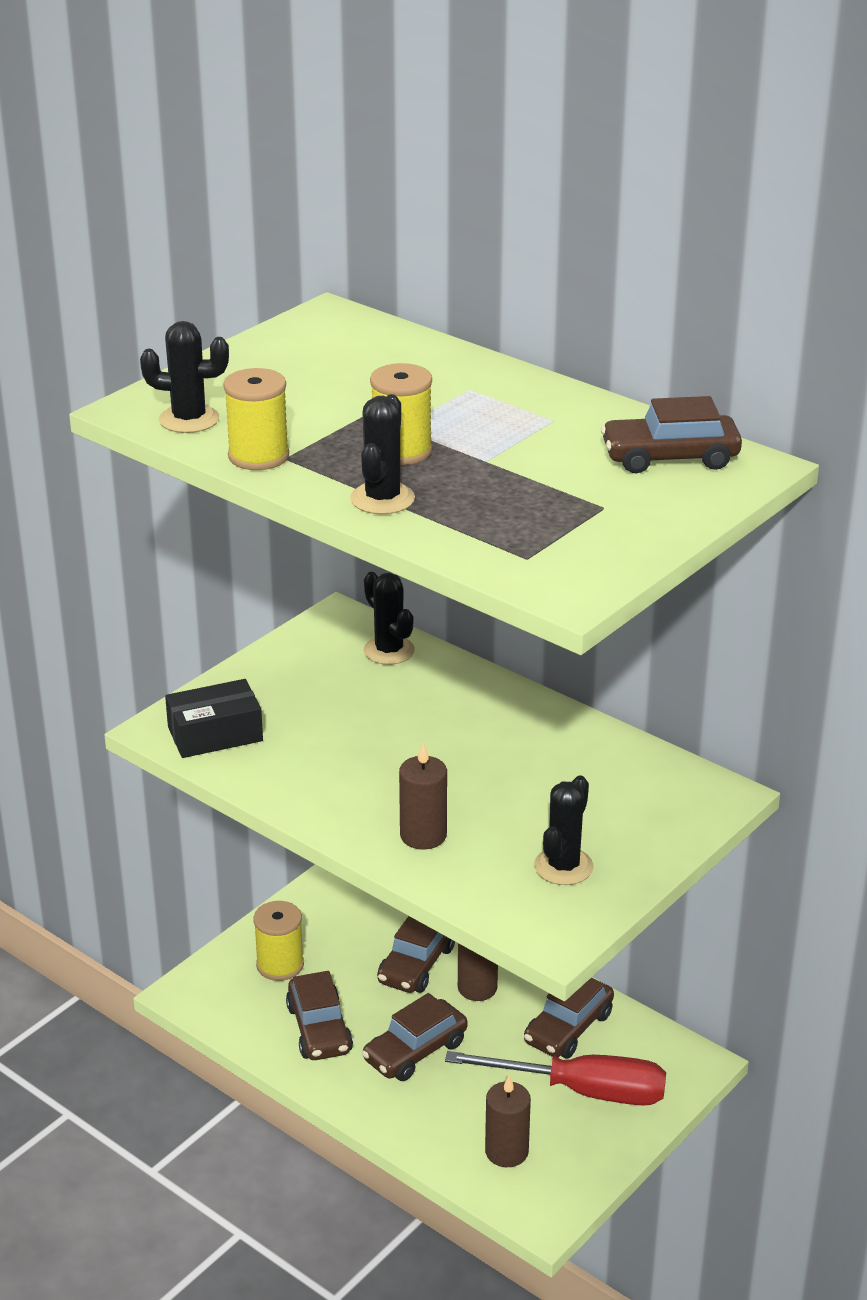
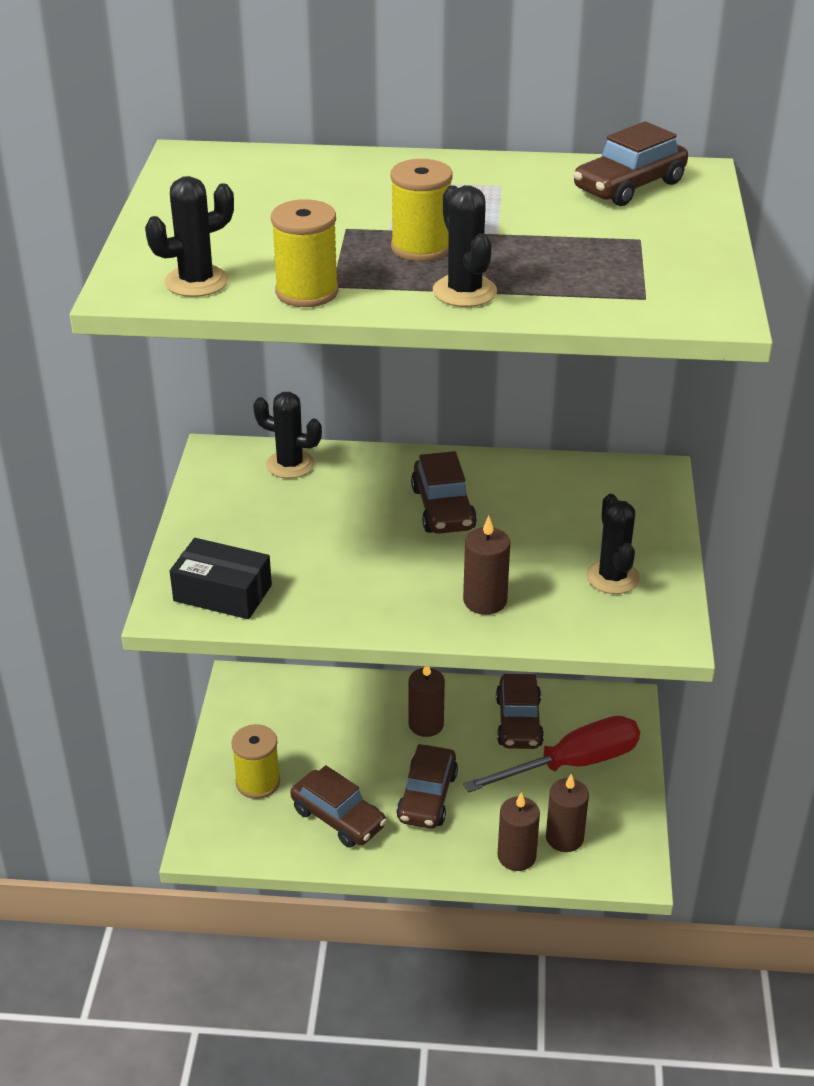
camera: 35 degrees left, 5 degrees up
(215, 734) = (222, 593): black box -> black box turned 75 degrees clockwise
(416, 964) = (364, 729): brown car -> brown car (443, 508)
(445, 1144) = (516, 856): none -> brown candle

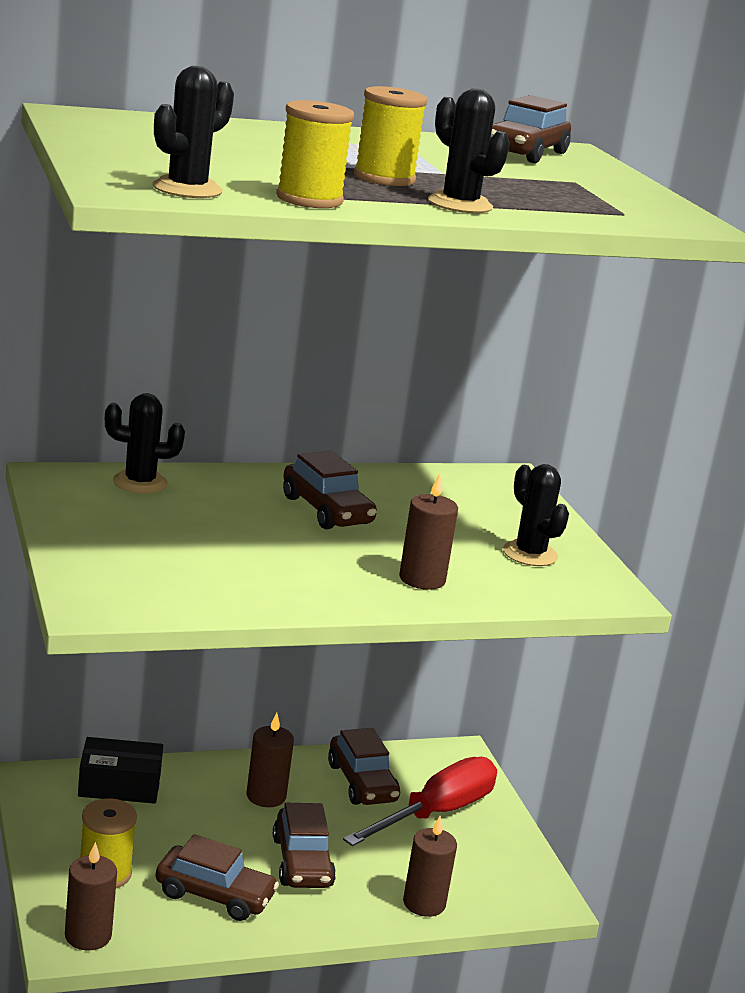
camera: 25 degrees left, 15 degrees down
(222, 593) = (141, 590): black box -> black box (119, 785)
(564, 838) = (463, 879): brown candle -> brown candle (88, 936)

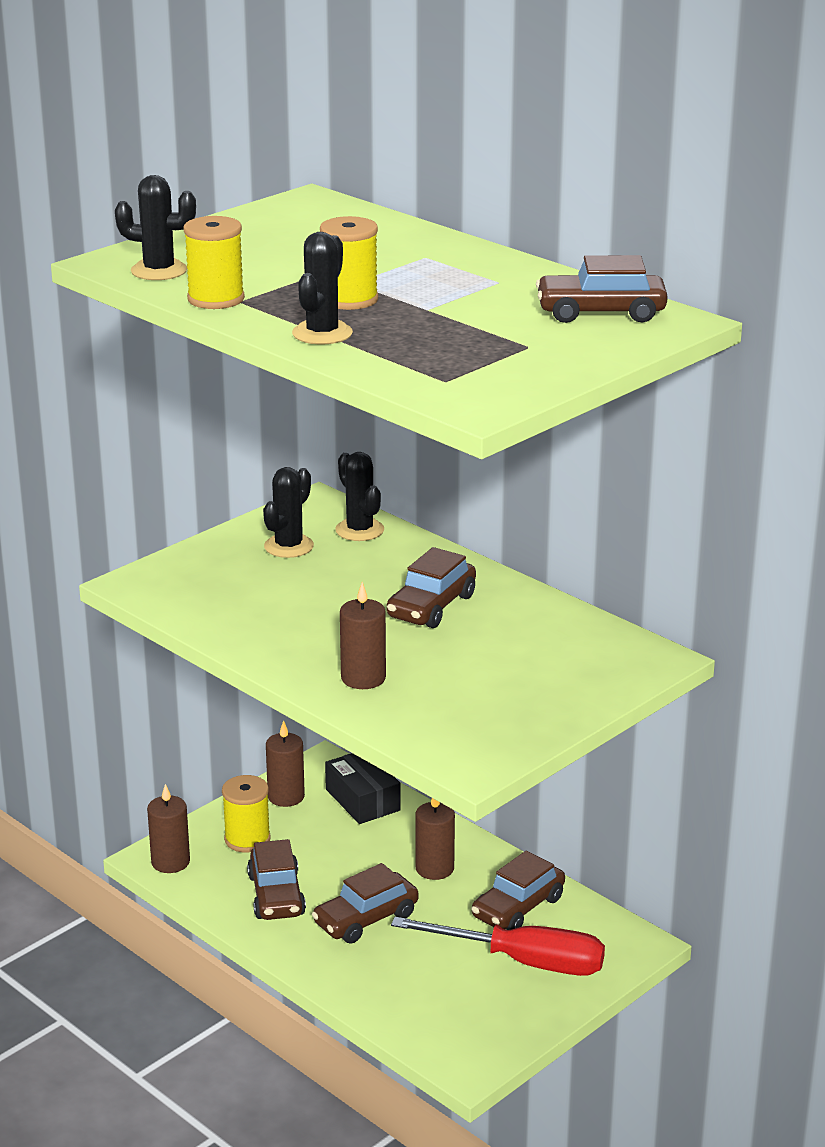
camera: 65 degrees right, 5 degrees up
(424, 903) = (382, 999): brown candle -> brown candle (286, 796)
(530, 554) = (492, 709): black cactus -> black cactus (289, 546)

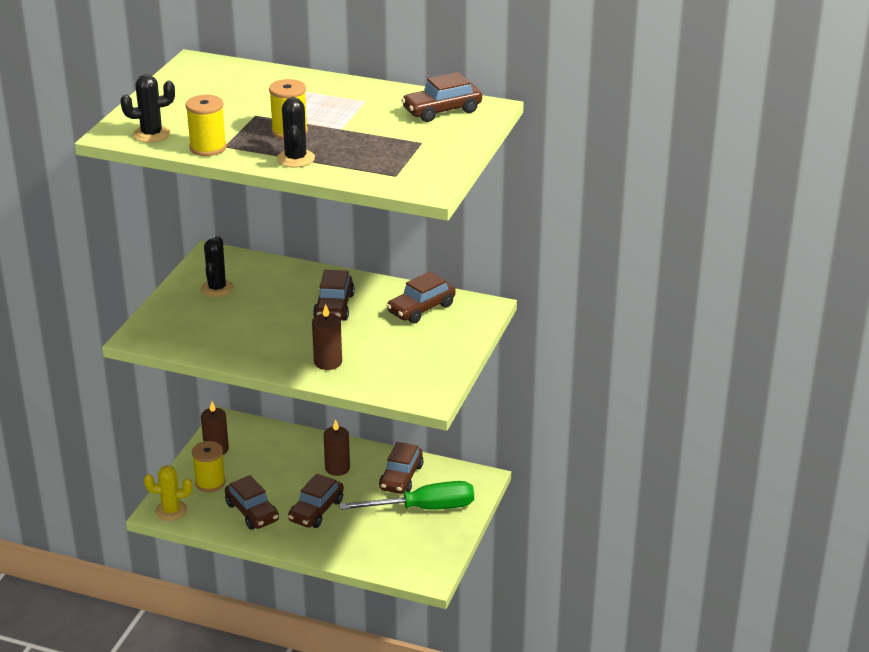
camera: 25 degrees left, 5 degrees up
(170, 862) = (171, 511): brown candle -> yellow cactus
(359, 530) = (253, 267): black cactus -> none
(363, 800) = (266, 438): black box -> none
(523, 962) = (424, 508): red screwdriver -> green screwdriver
(557, 638) = (421, 309): none -> brown car

